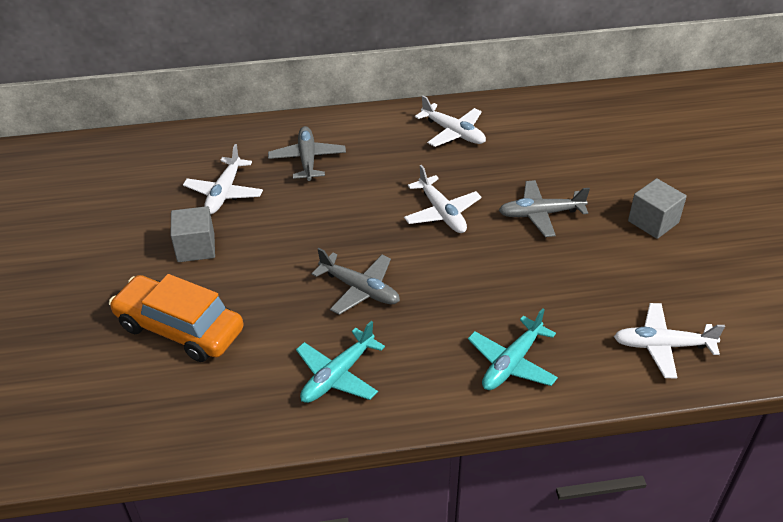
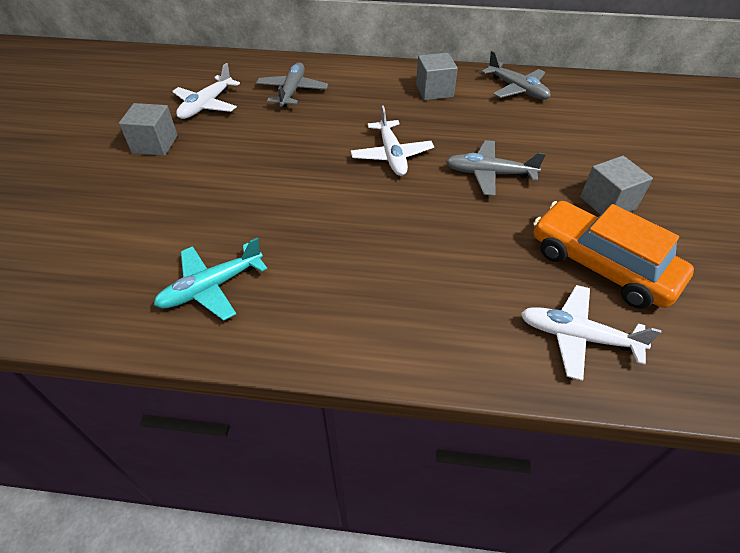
camera: 15 degrees right, 5 degrees up
(180, 328) = (96, 210): orange car -> orange car (601, 265)
(360, 289) = (278, 209): grey plane -> grey plane (517, 89)
(453, 132) = (434, 91): white plane -> grey cube
(512, 363) = (396, 316): turquoise plane -> none

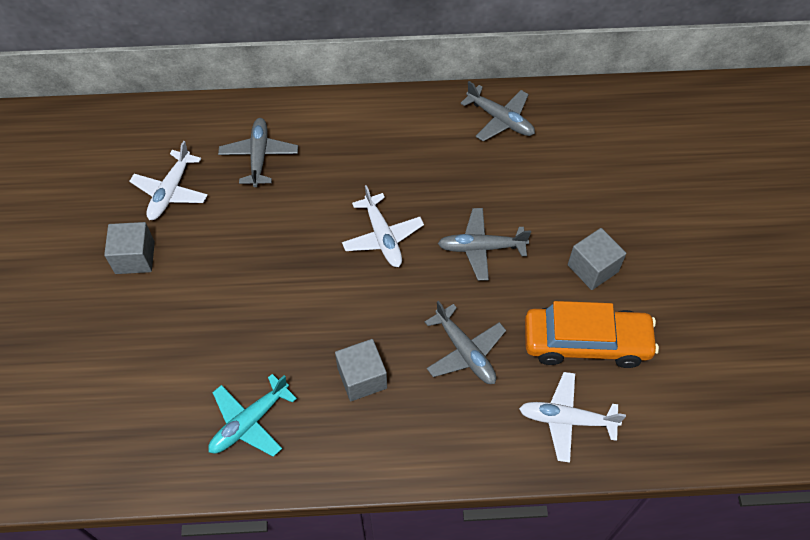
camera: 10 degrees left, 10 degrees up
(434, 91) = (413, 134): grey cube -> grey cube (362, 378)
(462, 256) = (465, 352): none -> grey plane
(601, 265) = (586, 343): orange car -> orange car turned 150 degrees clockwise

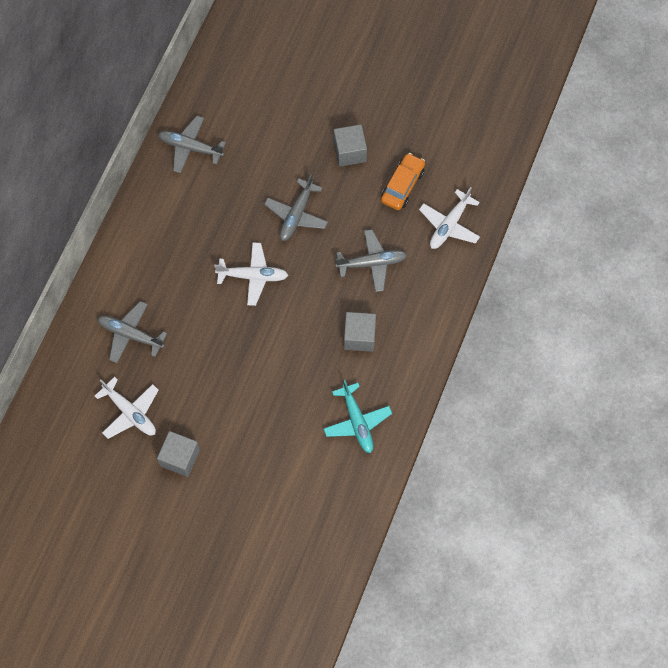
camera: 65 degrees left, 10 degrees up
(500, 119) = (190, 147): grey plane -> grey plane turned 135 degrees counterclockwise
(586, 343) = (402, 185): orange car -> orange car, size x0.64

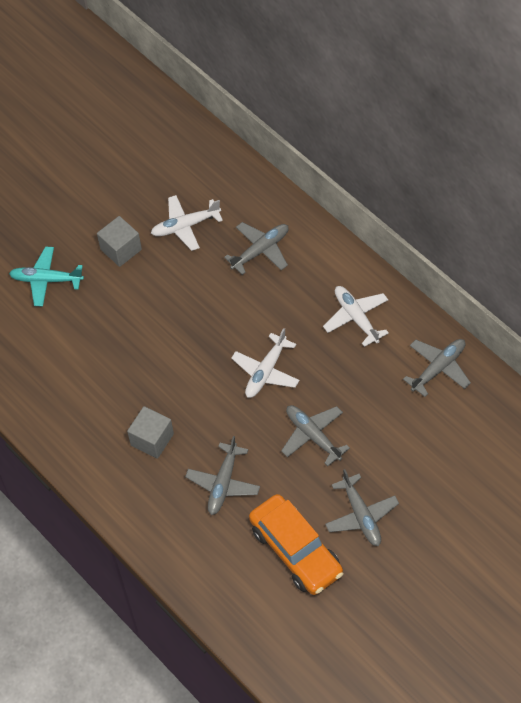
camera: 120 degrees right, 10 degrees down
(350, 152) = (361, 515): grey cube -> grey plane
(357, 422) = (70, 402): turquoise plane -> turquoise plane (46, 280)
(402, 185) = (296, 551): orange car -> orange car, size x1.56
(449, 225) = (227, 577): white plane -> white plane (356, 318)

